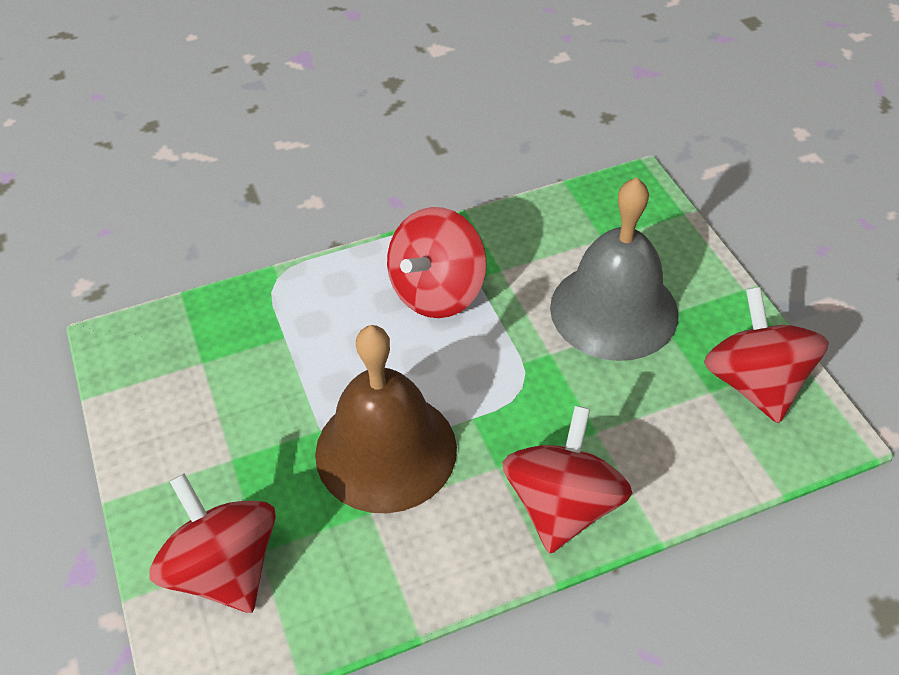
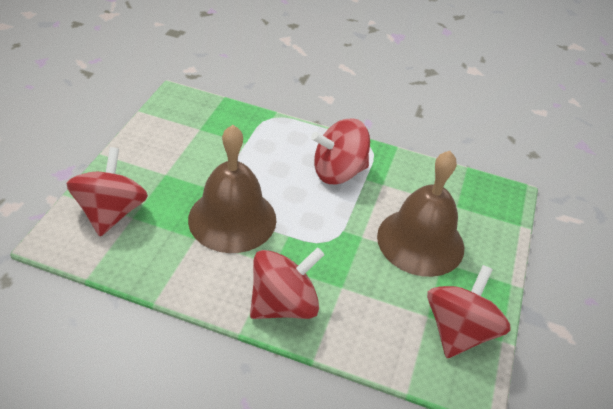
camera: 35 degrees right, 5 degrees down
(614, 310) = (420, 241): grey bell -> brown bell

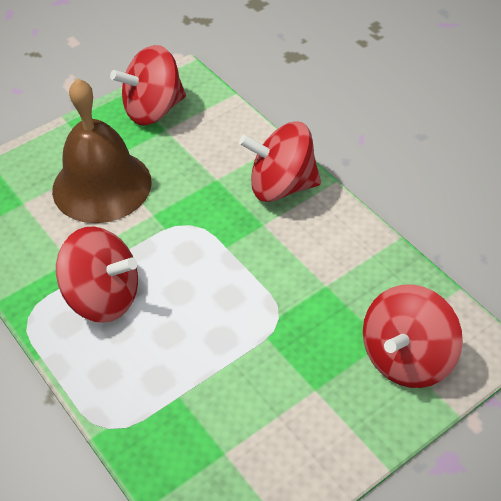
camera: 140 degrees left, 5 degrees up
(232, 219) = (272, 290): brown bell -> none

